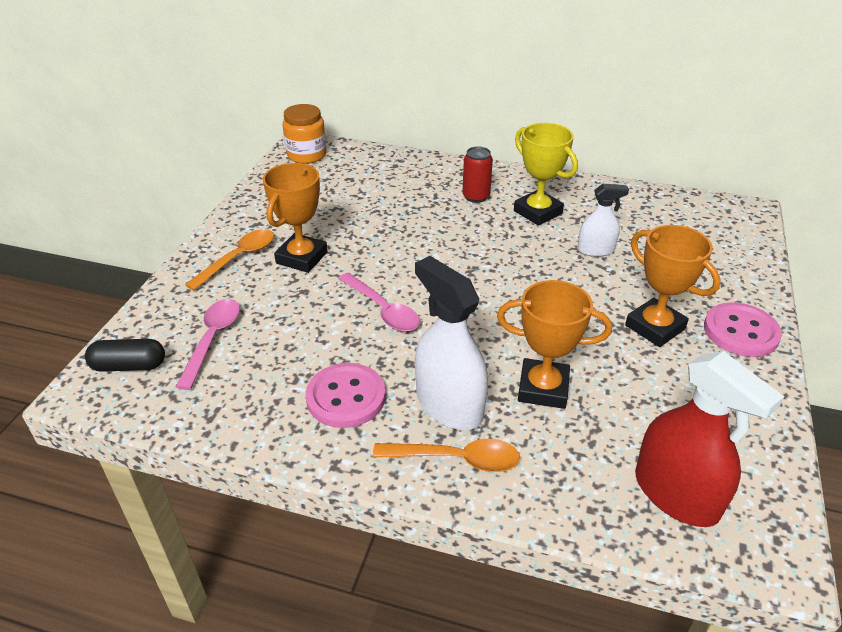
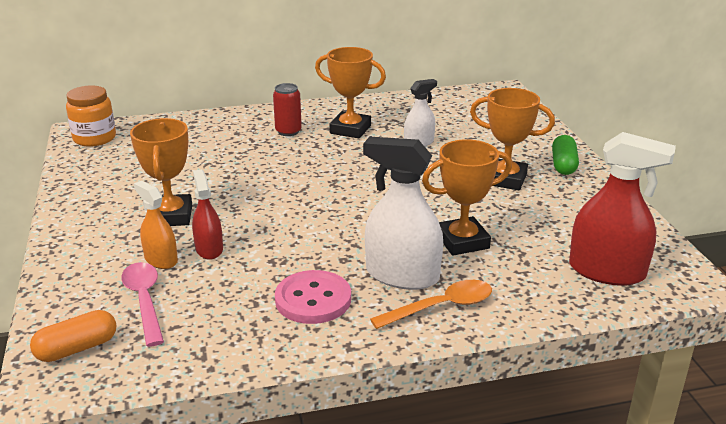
camera: 30 degrees left, 10 degrees down
(129, 366) = (77, 348): black capsule -> orange capsule
(238, 258) = (106, 234): orange spoon -> none
(258, 301) = (161, 260): none -> orange spray bottle
(304, 305) = (209, 249): none -> red spray bottle
(383, 310) = (285, 231): pink spoon -> none
(537, 212) = (350, 129): yellow trophy -> orange trophy
(740, 332) = (563, 165): pink button -> green capsule

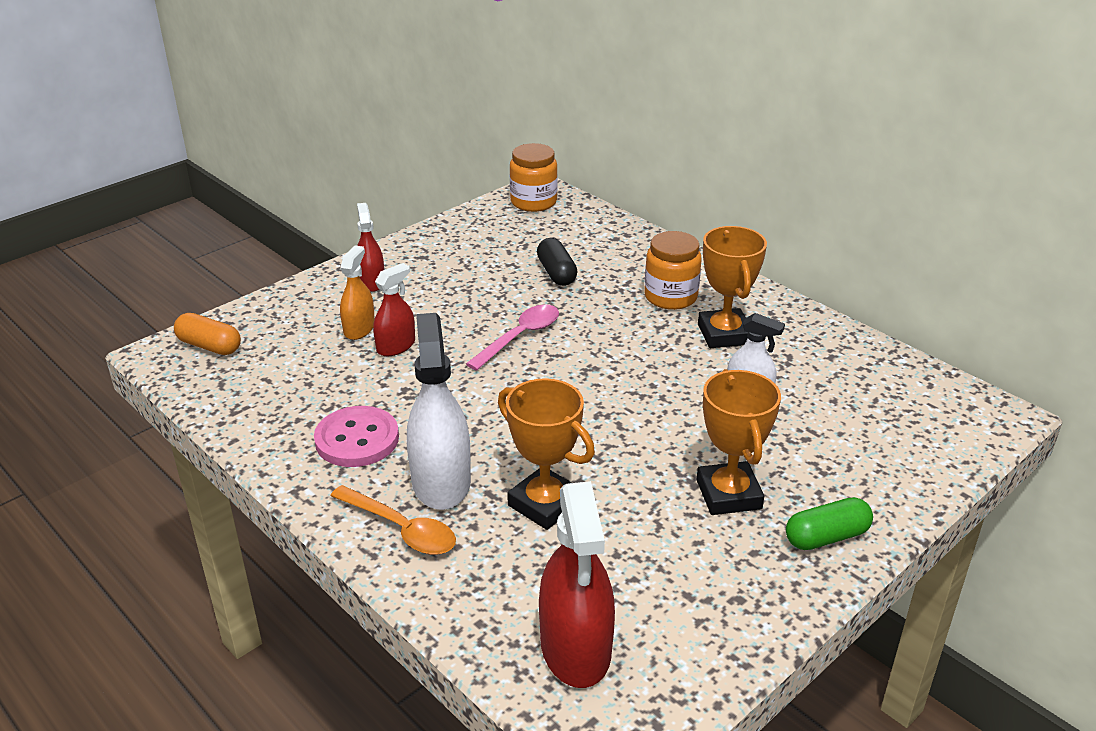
camera: 60 degrees right, 5 degrees up
(99, 236) = (371, 282): none -> red spray bottle
(144, 301) = (292, 348): pink spoon -> pink spoon (520, 337)
(171, 216) = (434, 302): orange trophy -> none
(204, 159) = (556, 273): none -> black capsule
(288, 131) = (670, 297): red can -> orange jar

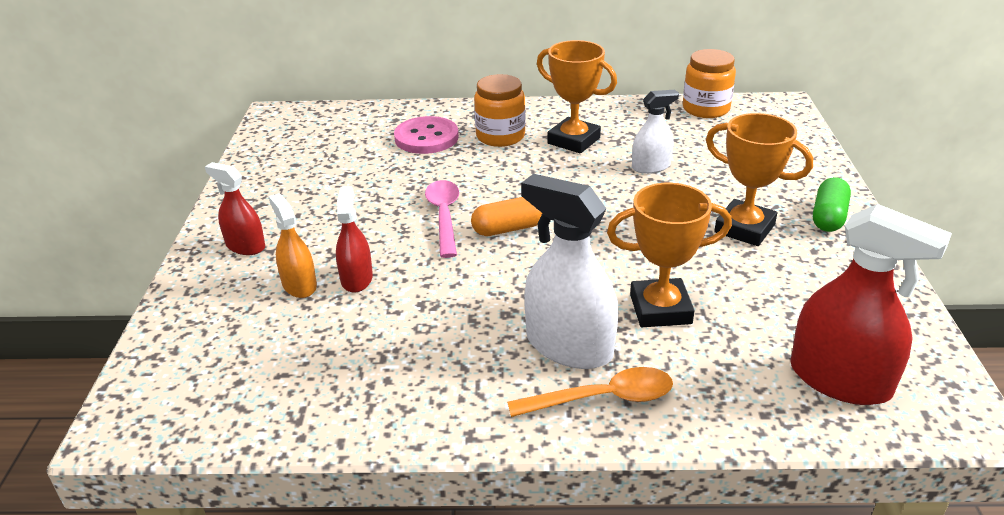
camera: 45 degrees left, 0 degrees up
(209, 346) = (168, 386): orange capsule -> orange capsule (509, 228)
(357, 439) = (450, 363): pink button -> pink button (426, 138)
(533, 202) = (287, 124): orange jar -> orange jar (706, 109)
(556, 273) = (393, 161): black capsule -> none

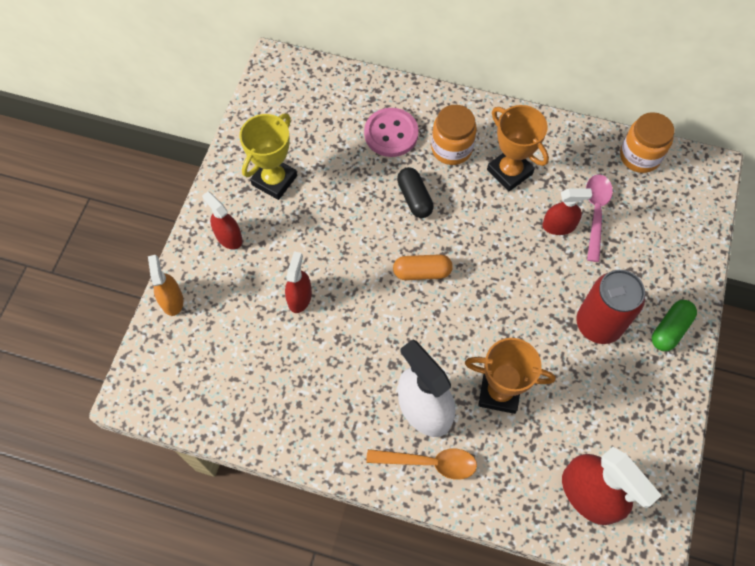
camera: 15 degrees right, 30 degrees up
(295, 192) = (274, 180): none -> yellow trophy
(299, 285) = (259, 293): orange spray bottle -> orange spray bottle (172, 300)
(444, 216) = (378, 243): pink spoon -> pink spoon (595, 213)
(474, 176) = (414, 198): none -> black capsule
(651, 167) = (559, 226): white spray bottle -> red spray bottle
(744, 228) = (598, 324): orange trophy -> red can

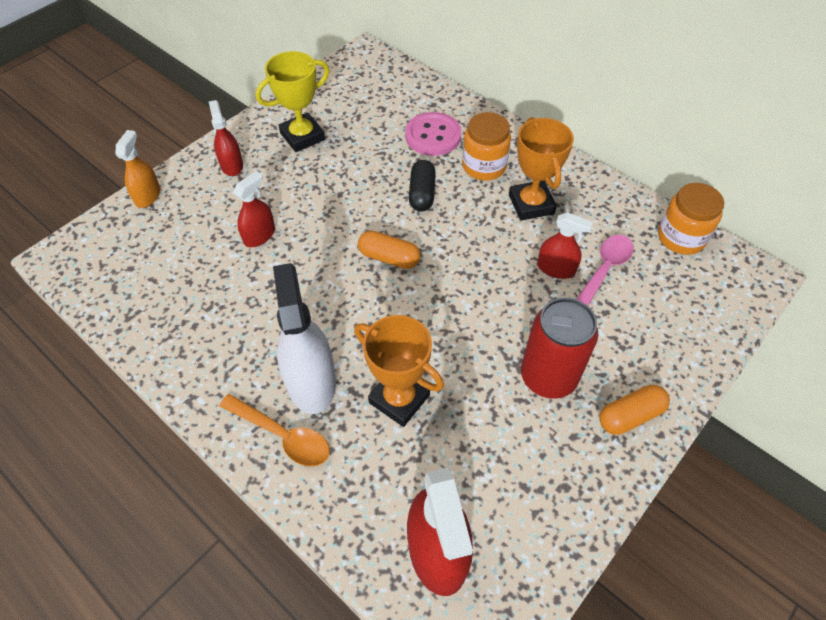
camera: 25 degrees right, 10 degrees down
(670, 329) = (630, 416): green capsule -> orange capsule

